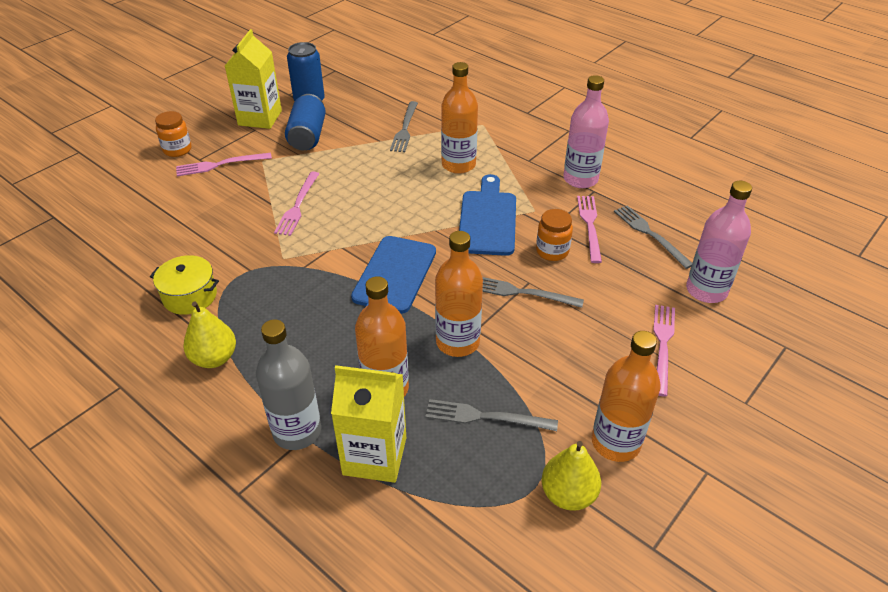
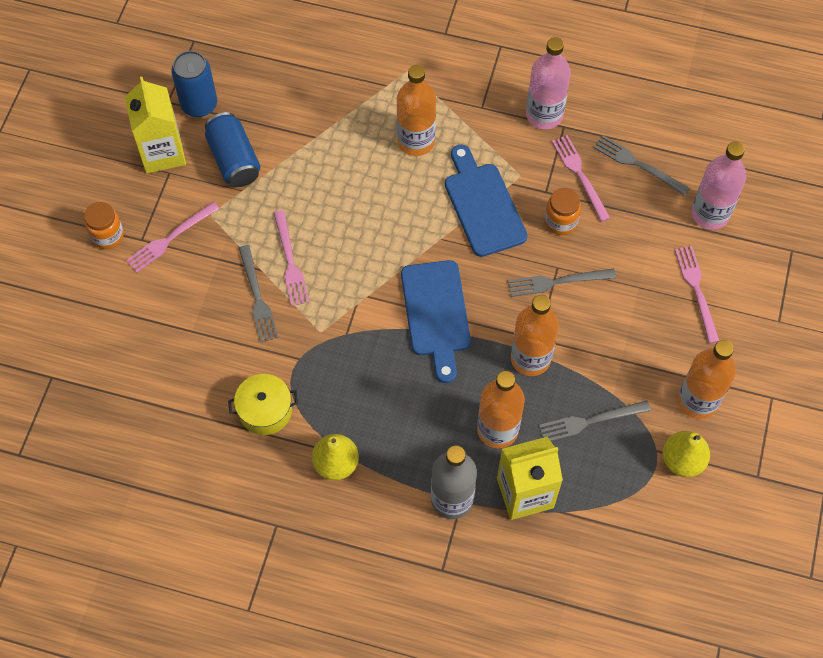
camera: 25 degrees left, 20 degrees up
(405, 129) = (331, 109): grey fork -> grey fork (257, 297)

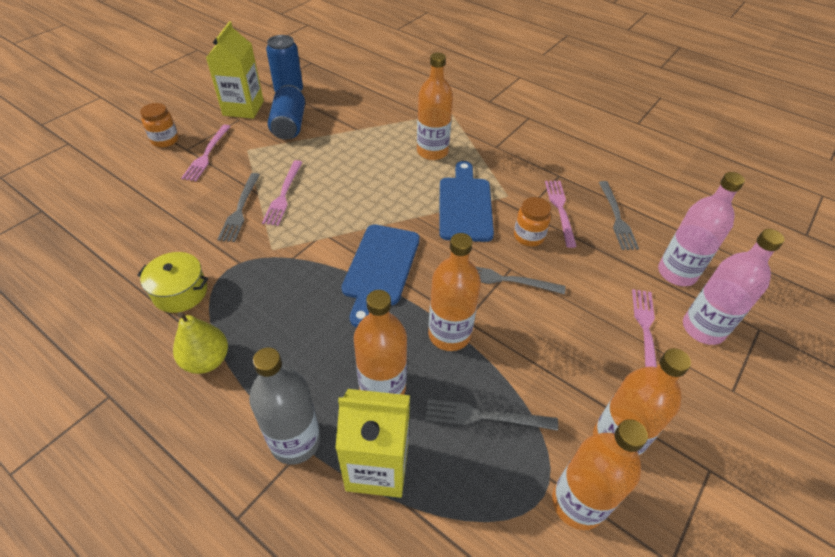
camera: 20 degrees right, 15 degrees down
(170, 238) = (207, 154): pink fork -> pink fork turned 60 degrees counterclockwise
(544, 115) = (545, 164): pink bottle -> pink bottle (703, 328)
(638, 164) = (616, 217): grey fork -> grey fork turned 150 degrees counterclockwise
(682, 461) = (577, 503): yellow pear -> orange bottle

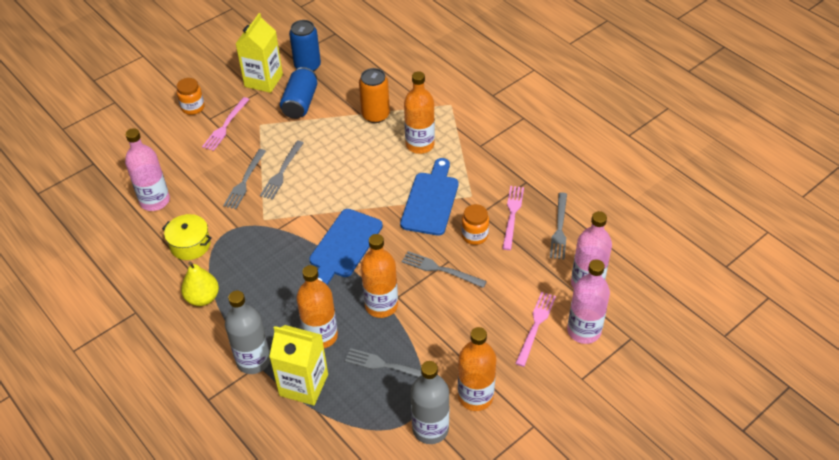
camera: 15 degrees right, 0 degrees up
(127, 244) = (155, 201): none -> pink bottle
(283, 194) = (282, 172): pink fork -> grey fork
(375, 129) = (375, 115): none -> orange can
(577, 503) = (430, 429): orange bottle -> grey bottle

